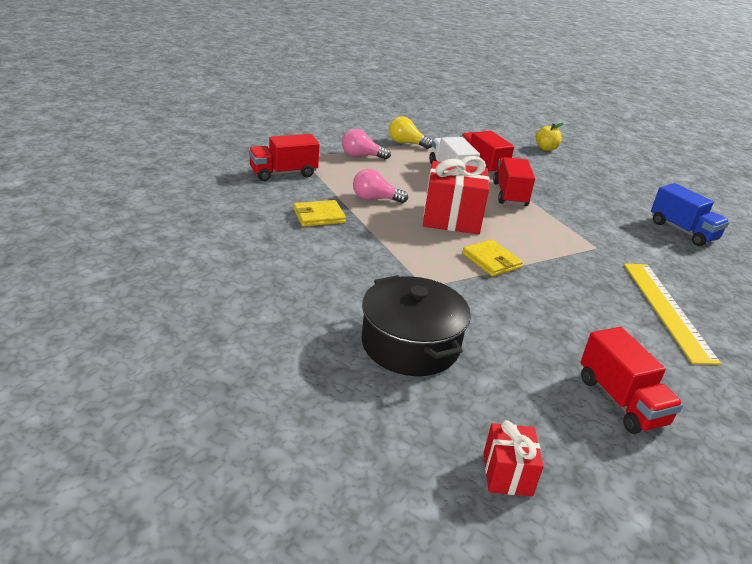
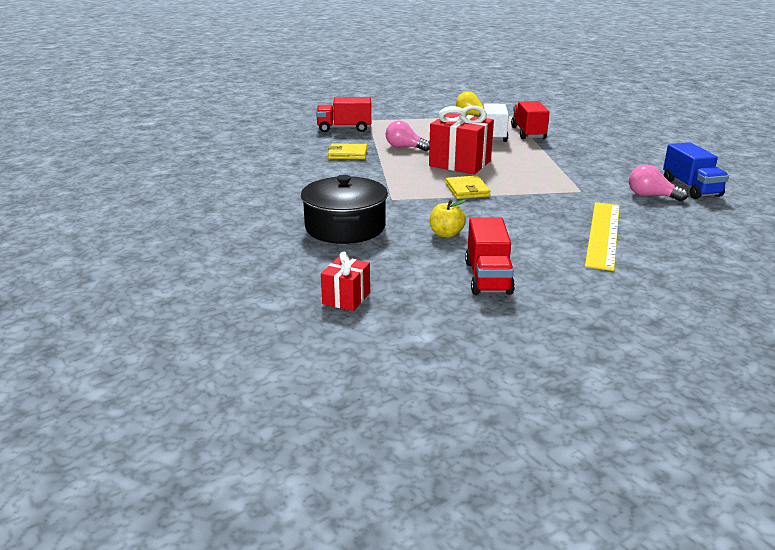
camera: 25 degrees right, 5 degrees down
(361, 156) = (421, 122): pink light bulb -> pink light bulb (651, 196)
(510, 194) = (534, 152): red truck -> none
(546, 148) = (610, 125): yellow apple -> yellow apple (446, 234)

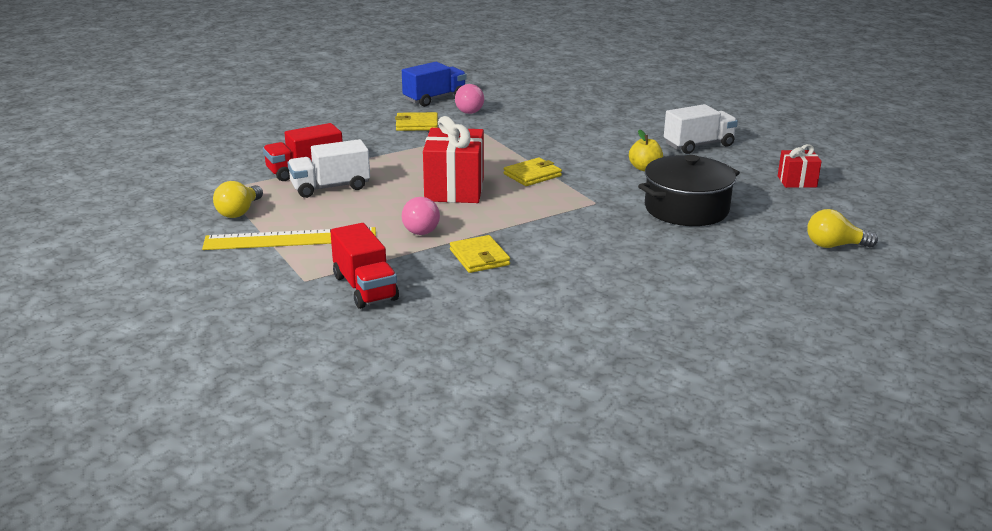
camera: 115 degrees left, 0 degrees up
(210, 264) = (834, 246): none -> yellow light bulb
(488, 277) = (698, 145): red truck -> white truck
(603, 234) = (573, 120): yellow ruler -> yellow ruler (290, 239)
(614, 172) = (417, 124): none -> yellow wallet

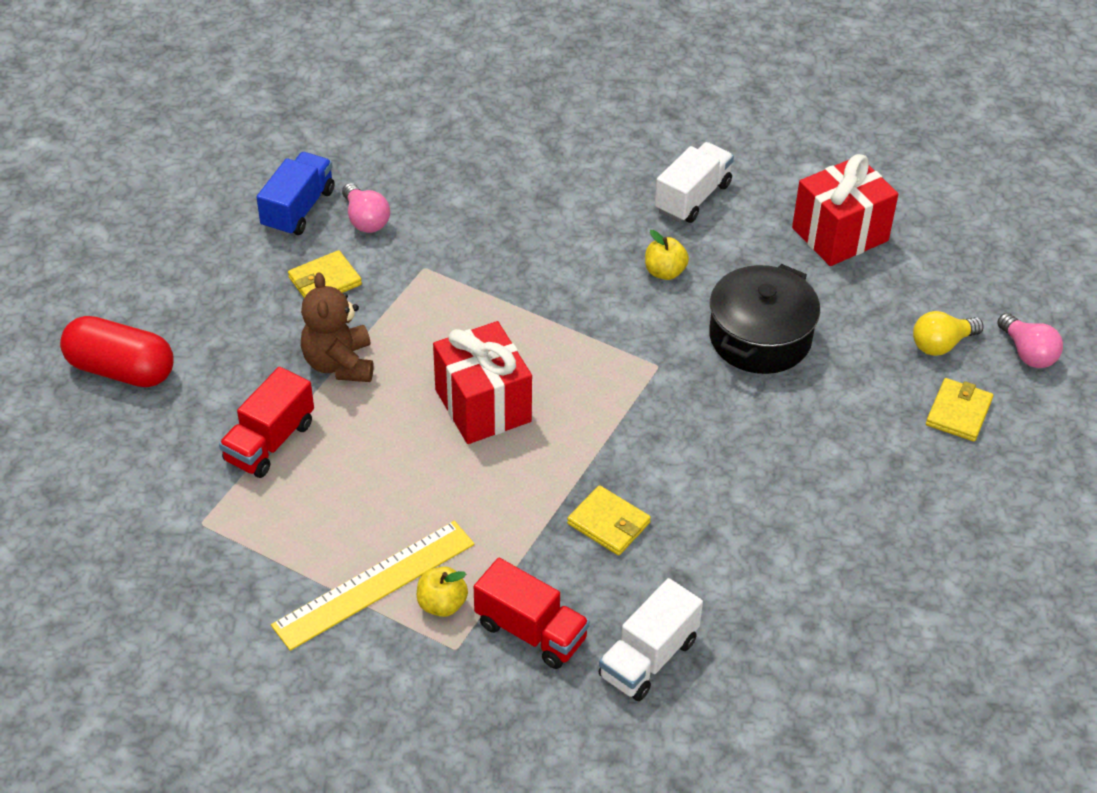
camera: 30 degrees left, 20 degrees up
(239, 212) = (265, 560): yellow light bulb -> none
(260, 127) = (121, 370): none -> red capsule
(321, 259) = (442, 604): none -> yellow apple
(330, 187) = (332, 463): white truck -> white truck (648, 658)
(385, 154) = (339, 364): none -> brown teddy bear
(422, 228) = (505, 497): pink light bulb -> pink light bulb (1027, 353)
(532, 175) = (549, 338): yellow wallet -> yellow wallet (958, 412)
(797, 181) = (840, 234): red gift -> red gift, size x1.85

